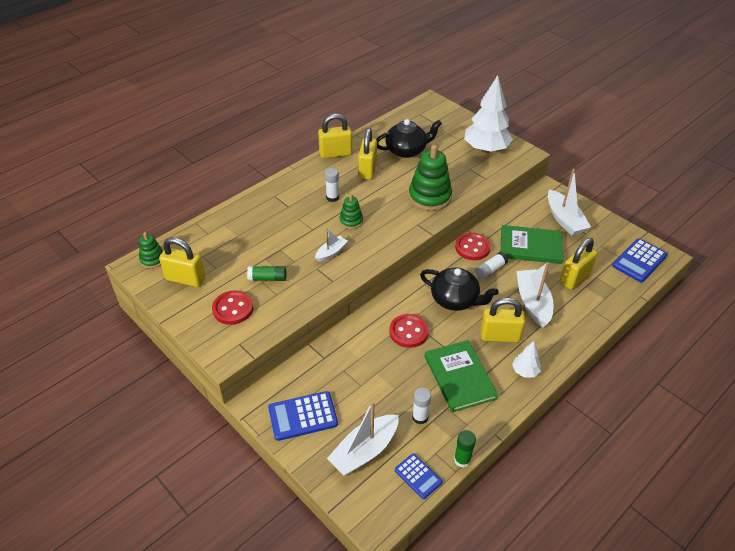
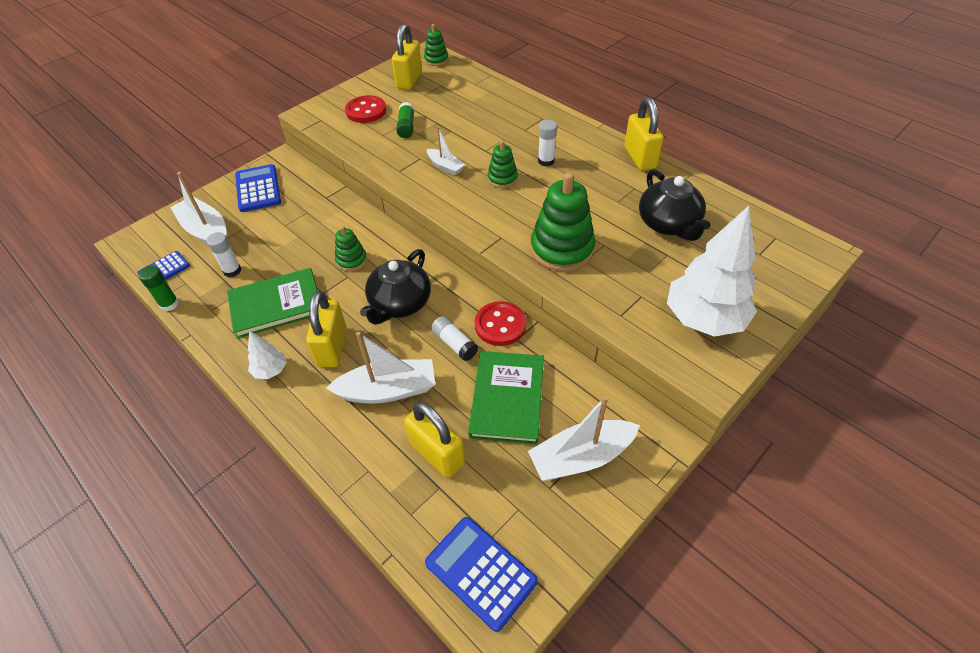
camera: 90 degrees right, 5 degrees up
(367, 170) = (610, 187): yellow padlock -> none
(408, 332) = (351, 260): red button -> green stacking toy

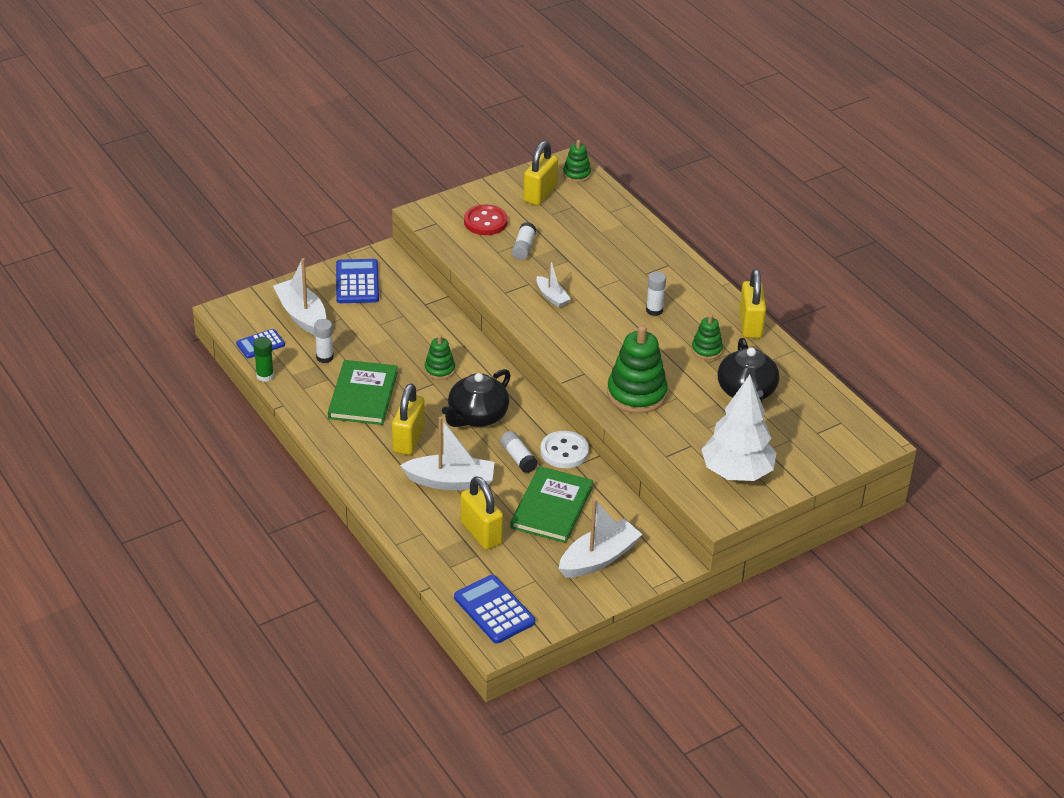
camera: 10 degrees right, 10 degrees down
(271, 370) = (352, 447): white tree -> none
(276, 305) = (363, 395): green book -> green book turned 75 degrees counterclockwise
(406, 127) = (523, 247): green glue stick -> white glue stick
(500, 325) = (564, 451): red button -> white button
(502, 178) = (604, 319): green stacking toy -> green stacking toy (706, 350)
(581, 457) = (598, 558): white boat -> white boat turned 150 degrees clockwise

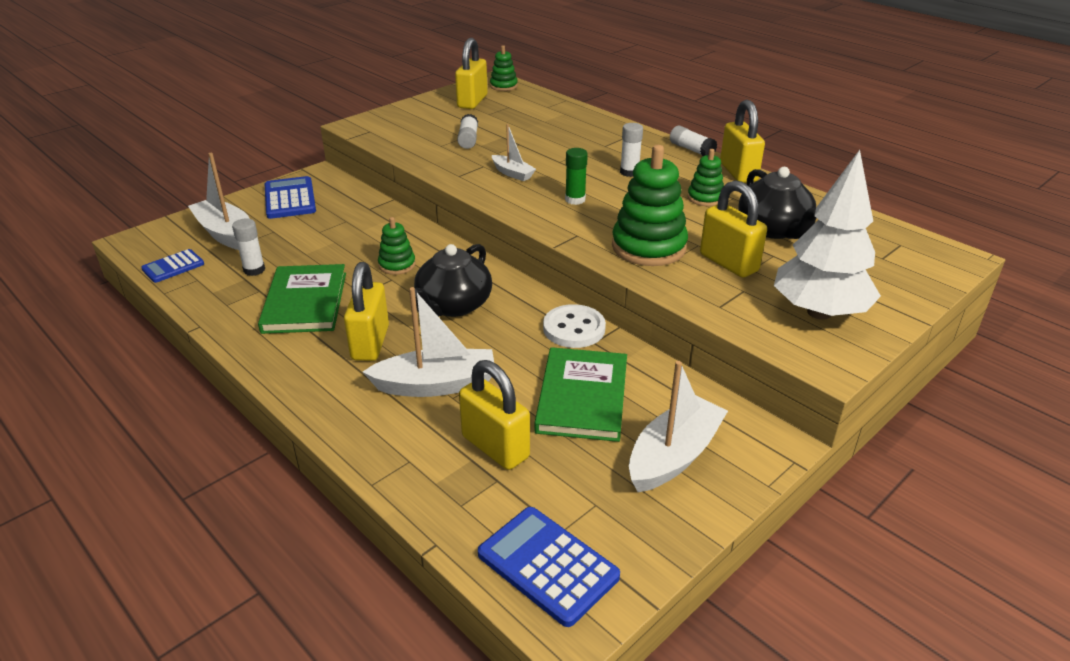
camera: 10 degrees left, 5 degrees down
(265, 376) = (176, 298): green glue stick -> green glue stick (575, 200)
(485, 222) = (422, 125): red button -> none
(518, 458) = (518, 344): white glue stick -> white glue stick (691, 150)
(692, 419) = (728, 263): none -> yellow padlock

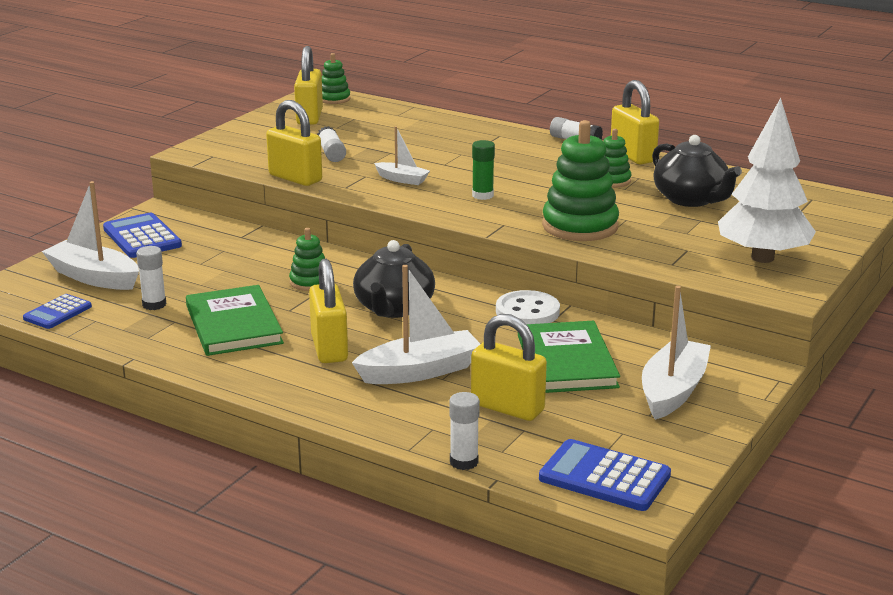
camera: 15 degrees left, 10 degrees down
(629, 172) = (523, 166): white glue stick -> white glue stick (464, 462)
(728, 263) = (662, 230): yellow padlock -> yellow padlock (295, 178)

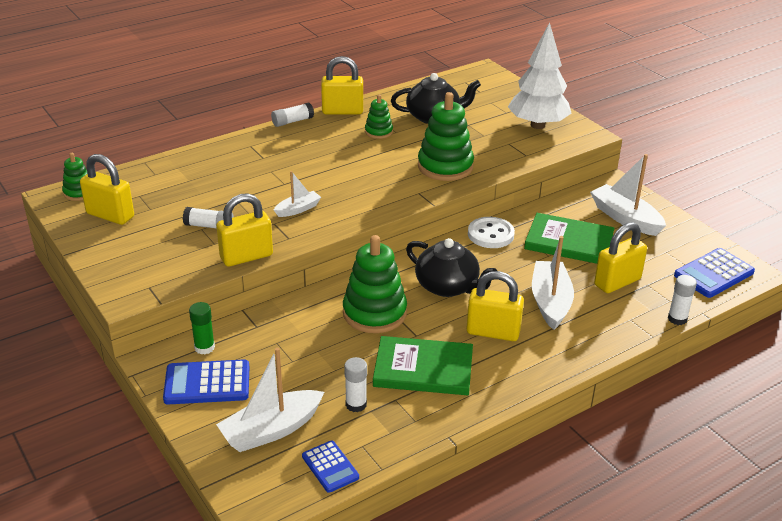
camera: 65 degrees left, 10 degrees up
(310, 282) = (374, 313): green stacking toy -> green stacking toy, size x1.88
(482, 195) = (360, 185): green glue stick -> green glue stick (204, 347)

